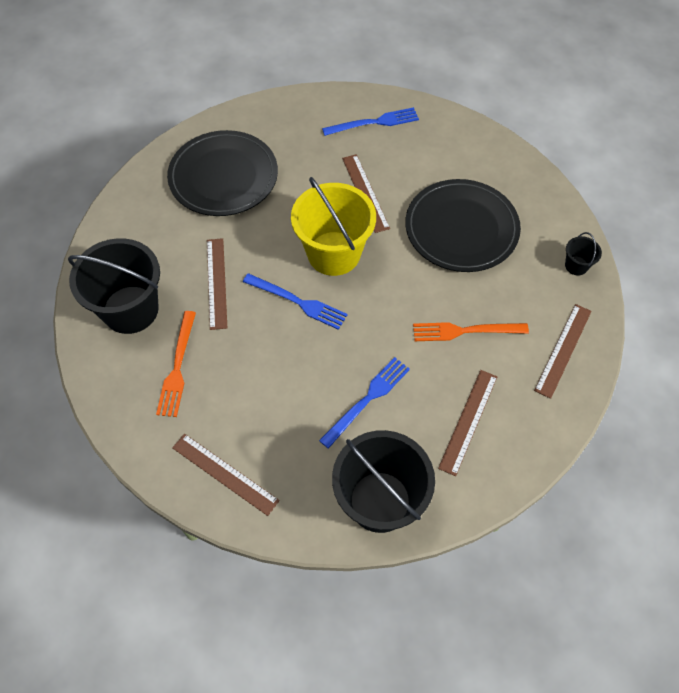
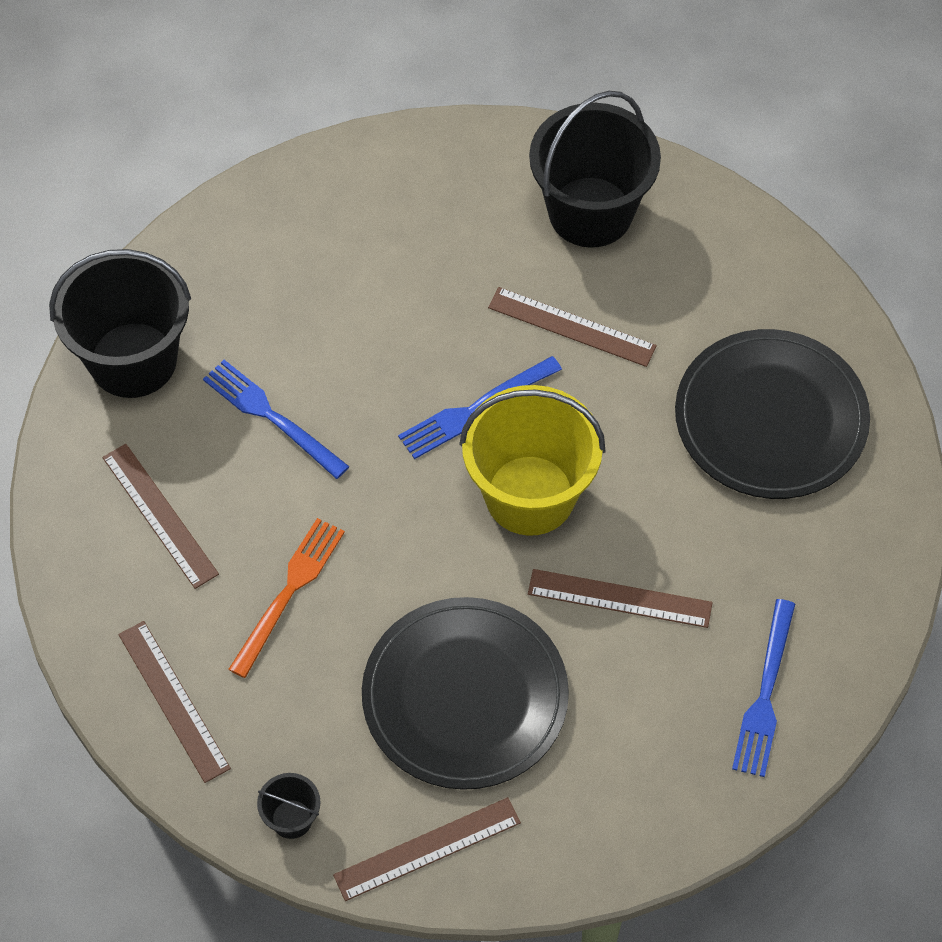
camera: 120 degrees right, 0 degrees up
(177, 367) = (464, 230): orange fork -> none
(225, 474) = (283, 220): brown ruler -> brown ruler (427, 849)
(367, 399) = (271, 416): blue fork -> blue fork turned 150 degrees clockwise

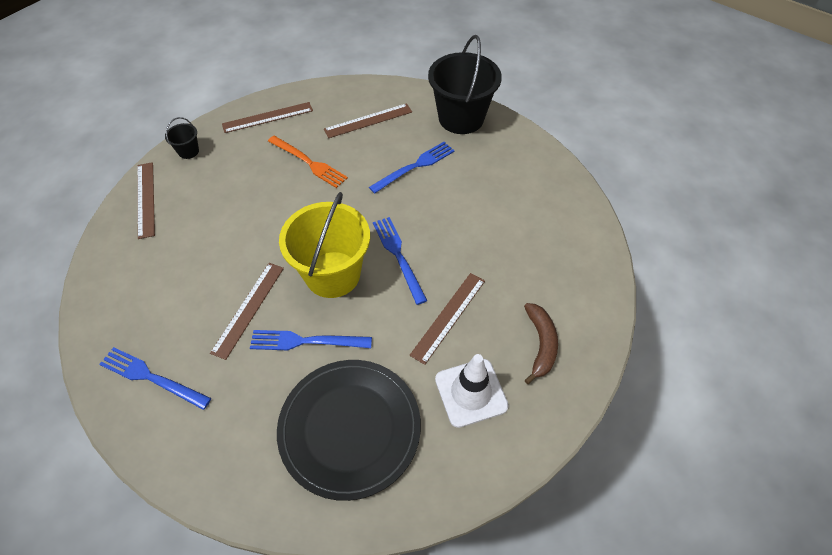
camera: 100 degrees right, 5 degrees down
(465, 696) = (220, 225): black plate -> none
(590, 212) = (540, 344): black bucket -> brown banana
(656, 503) = (306, 341): none -> blue fork
(683, 286) = (471, 392): none -> white traffic cone

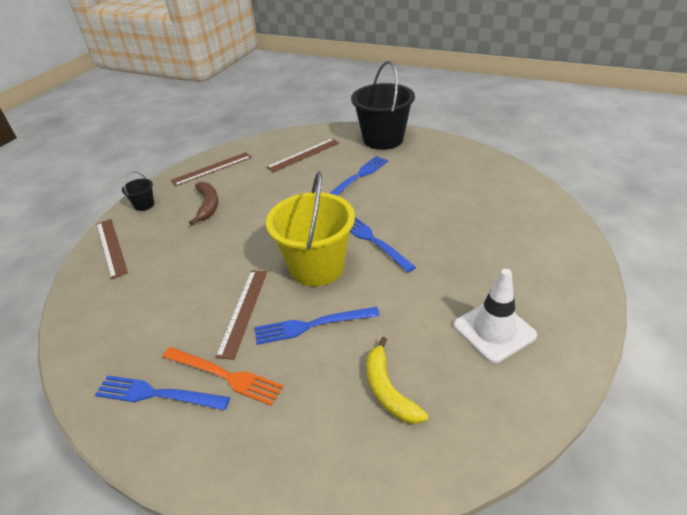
camera: 10 degrees left, 15 degrees down
(309, 163) = (261, 192): orange fork -> orange fork (225, 375)
(350, 428) = (388, 390): black plate -> yellow banana
(448, 317) = (441, 275): brown ruler -> none
(540, 344) = (537, 278): brown banana -> brown banana (208, 205)

